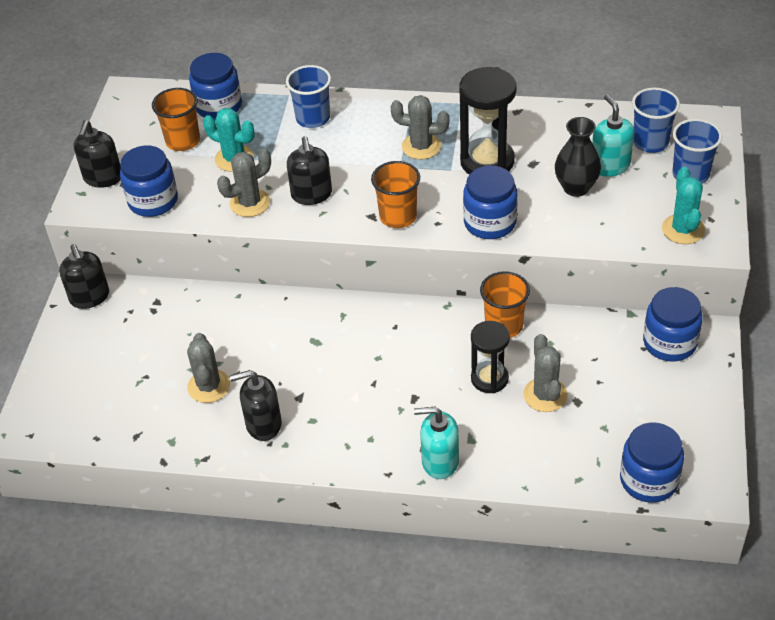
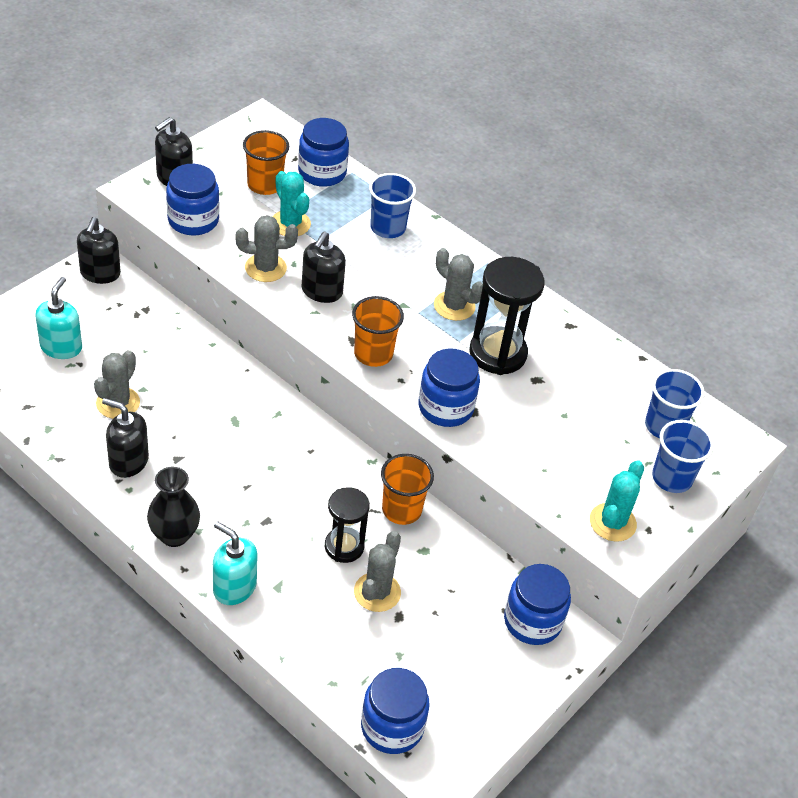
camera: 25 degrees right, 0 degrees up
(576, 188) = (553, 424): black vase -> black vase (174, 535)
(610, 166) = (604, 424): turquoise soap dispenser -> turquoise soap dispenser (61, 347)

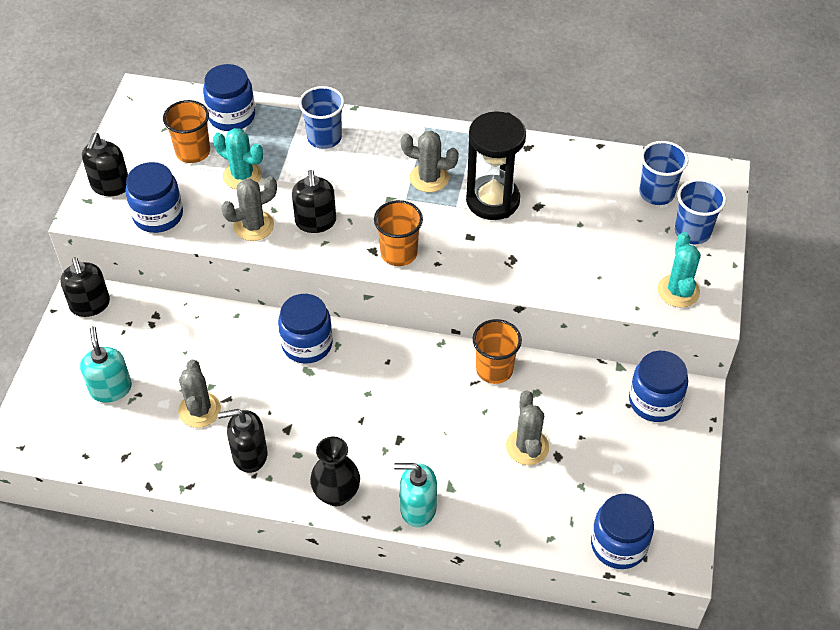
camera: 25 degrees left, 5 degrees up
(344, 546) = (474, 425): black hourglass -> none
(445, 407) = (489, 267): blue jar -> blue jar (307, 344)

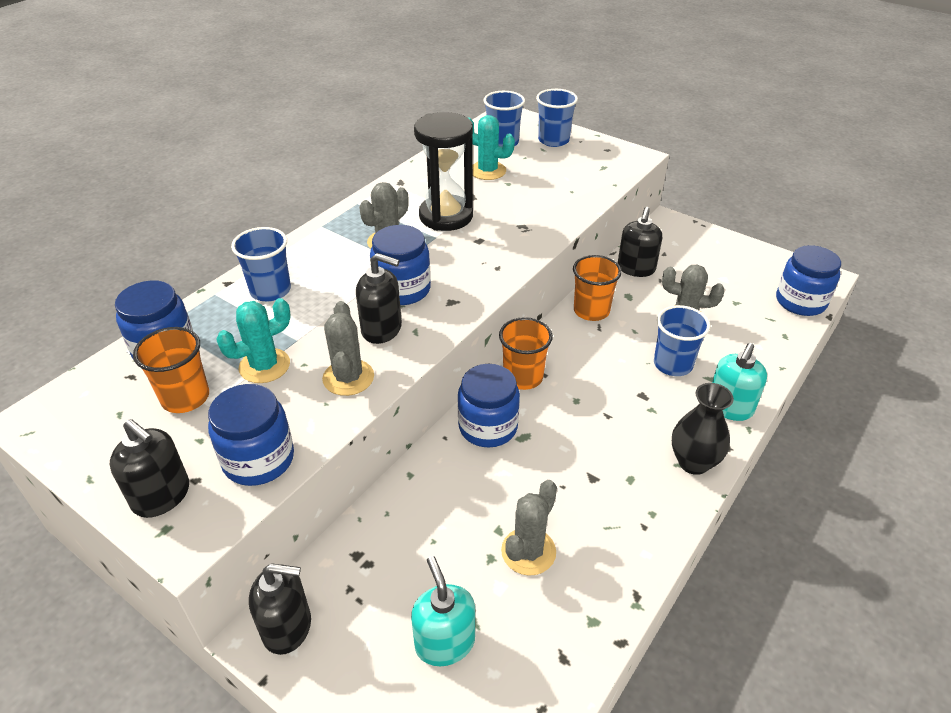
camera: 65 degrees left, 10 degrees down
(111, 388) = (444, 642): turquoise soap dispenser -> turquoise soap dispenser turned 60 degrees clockwise
(199, 410) = (528, 551): grey cactus -> grey cactus turned 75 degrees counterclockwise
(249, 455) = (614, 522): black soap dispenser -> black soap dispenser (636, 269)
(399, 253) = (467, 286): orange cup -> orange cup (523, 377)
(453, 452) = (673, 364): none -> blue cup
(654, 401) = (666, 241): blue jar -> blue jar (402, 289)
(678, 291) = (609, 163): turquoise cactus -> turquoise cactus (487, 171)

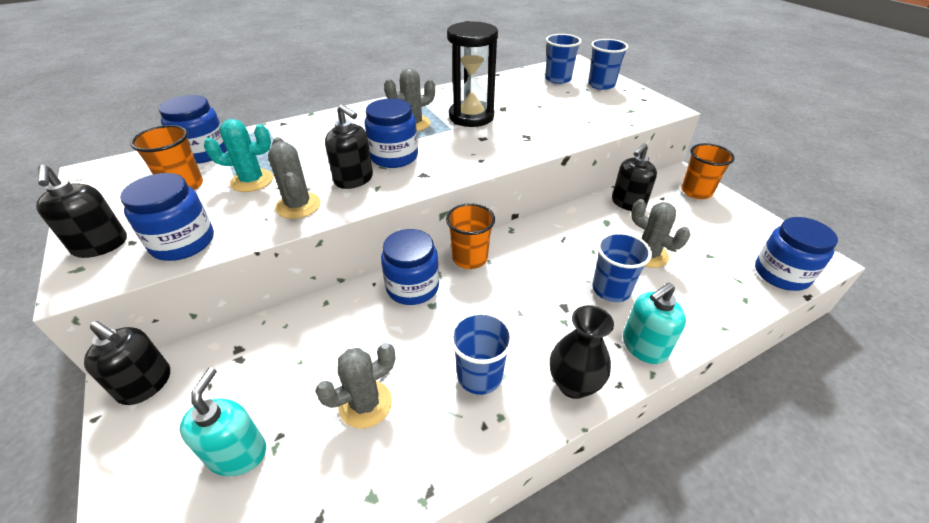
camera: 25 degrees right, 0 degrees up
(270, 290) = (304, 134): blue cup -> blue cup (479, 376)
(348, 378) = (298, 205): grey cactus -> grey cactus turned 45 degrees counterclockwise
(487, 171) = (530, 94): turquoise cactus -> none
(591, 311) = (565, 224): orange cup -> orange cup (696, 192)

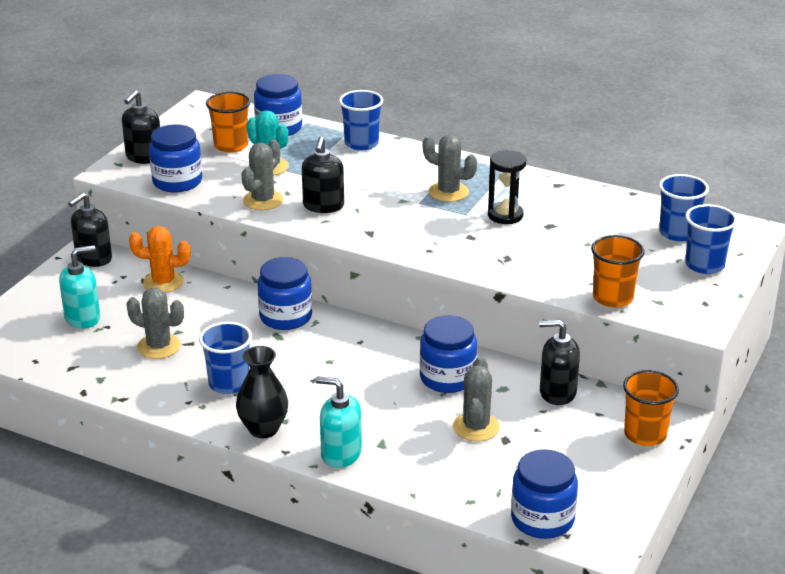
camera: 55 degrees right, 10 degrees down
(146, 384) = (93, 258): black soap dispenser -> black soap dispenser turned 45 degrees clockwise
(263, 345) = (163, 282): none -> orange cactus
(394, 157) = (379, 208): blue jar -> blue jar (447, 378)
(470, 258) = (353, 330): orange cup -> orange cup (613, 298)
(471, 117) = (505, 215): black hourglass -> black hourglass, size x0.64
(611, 289) = (396, 418): blue cup -> blue cup (361, 144)

